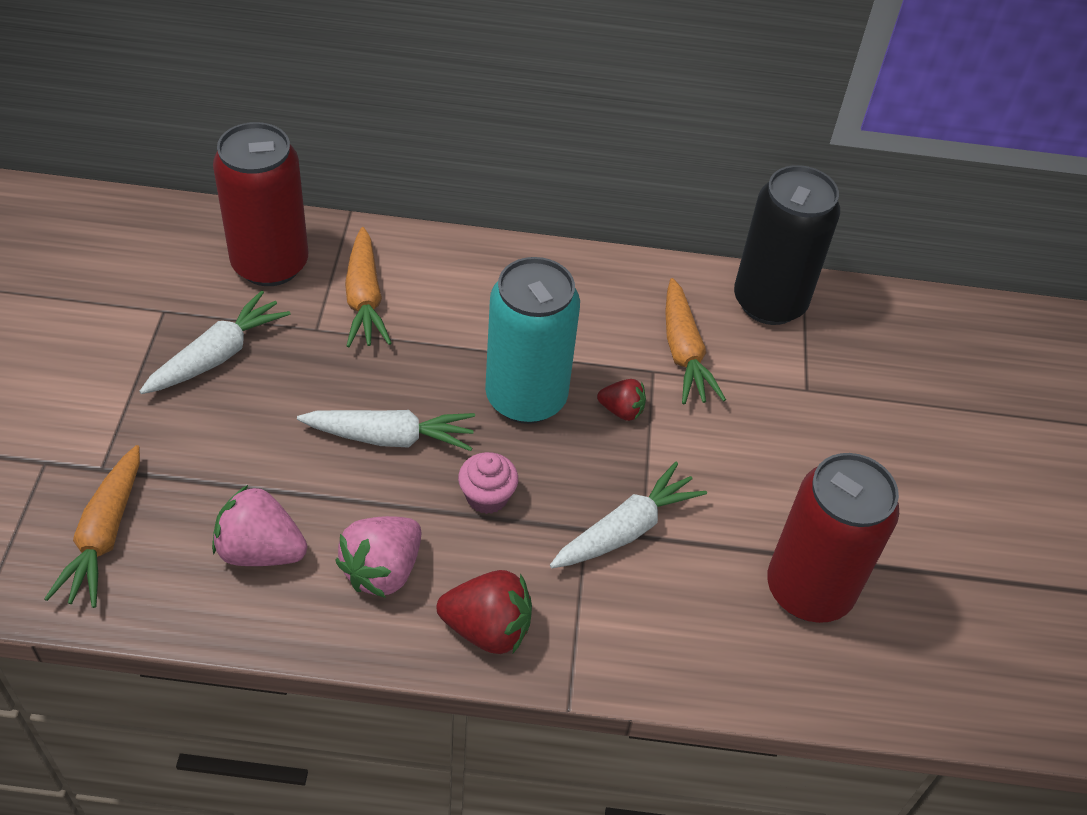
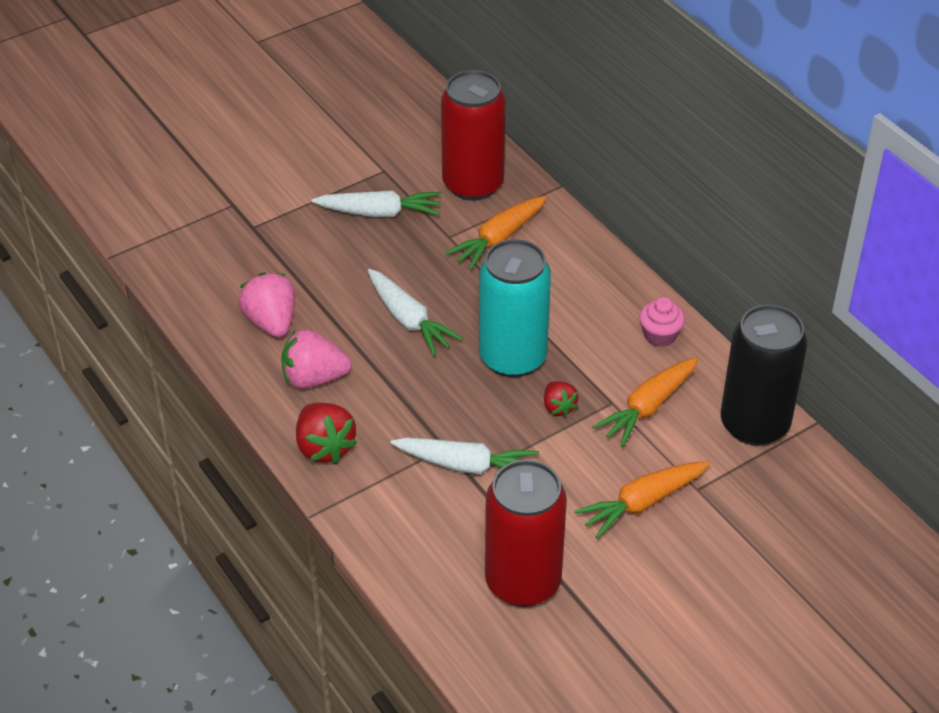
camera: 55 degrees right, 5 degrees down
(104, 536) = (213, 259): orange carrot -> orange carrot (642, 503)
(487, 496) = (416, 388): pink cupcake -> pink cupcake (660, 335)

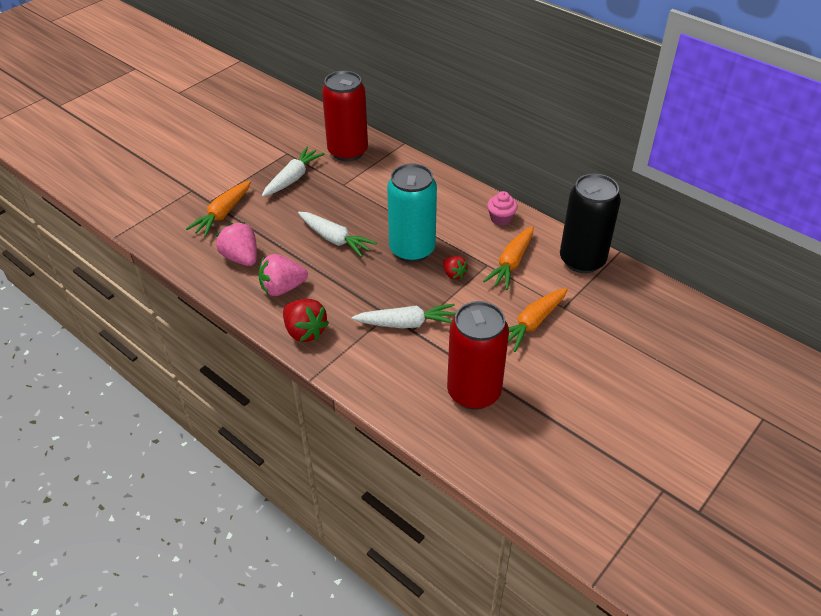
camera: 15 degrees left, 0 degrees up
(380, 213) = (293, 178): white carrot -> white carrot turned 45 degrees counterclockwise
(498, 239) = (376, 180): orange carrot -> orange carrot (222, 214)

